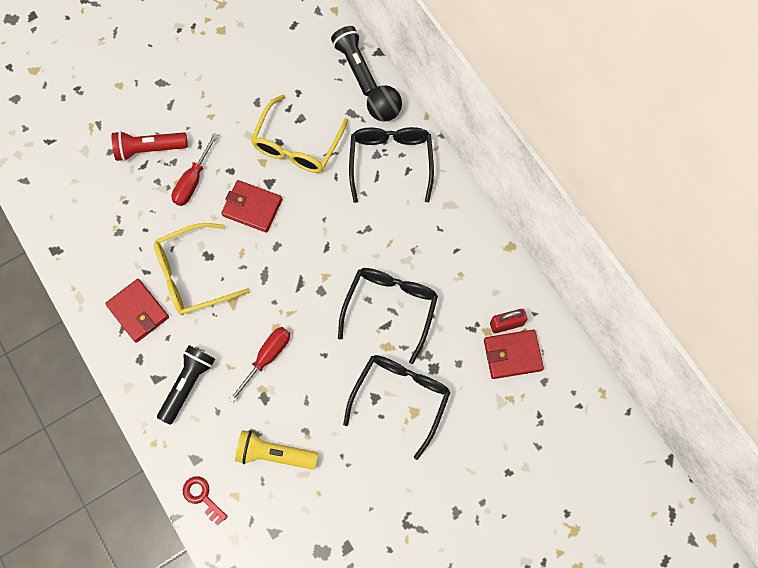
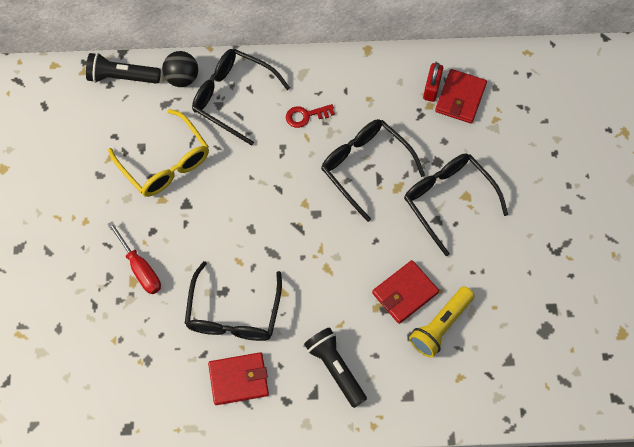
camera: 60 degrees left, 5 degrees down
(149, 149) = (81, 291): red flashlight -> none
(193, 275) = (233, 313): yellow glasses -> black glasses
(202, 497) = (446, 406): red key -> red key (305, 116)
(252, 207) = (201, 230): red wallet -> red wallet (405, 293)
(267, 357) = (350, 288): red screwdriver -> none

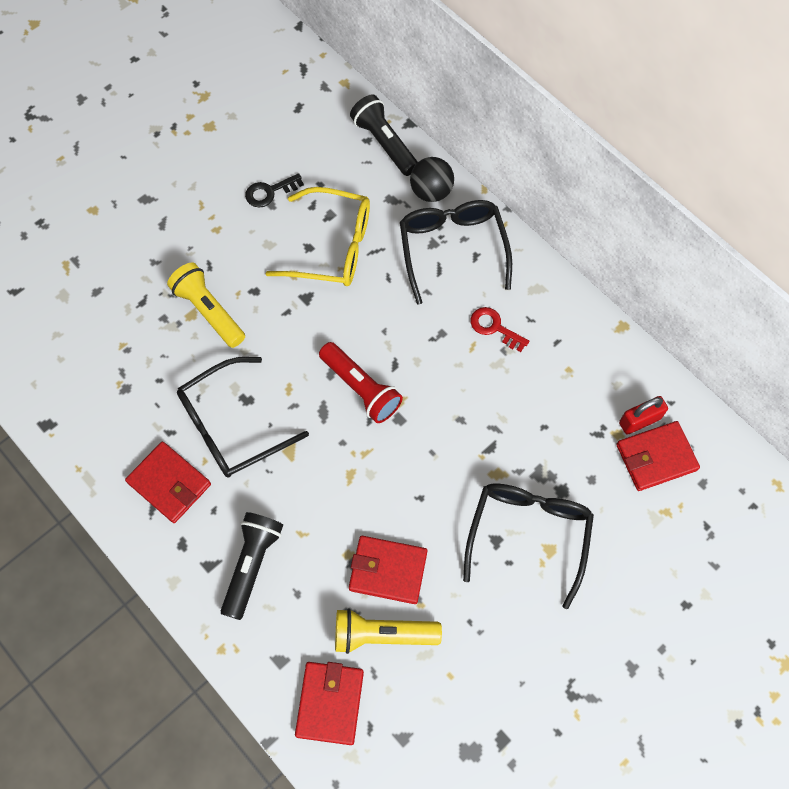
camera: 50 degrees right, 0 degrees up
(89, 169) = (269, 192): none -> black key
(140, 269) = (209, 311): red screwdriver -> yellow flashlight
(165, 163) = (332, 247): yellow glasses -> yellow glasses turned 90 degrees counterclockwise
(277, 219) = (361, 388): none -> red flashlight
(365, 167) = (491, 425): black glasses -> none
(457, 386) = (330, 703): none -> red wallet

